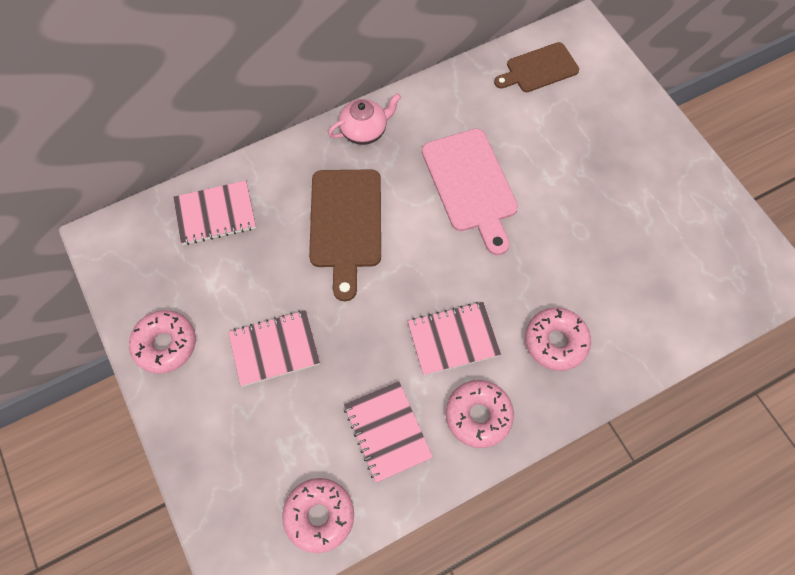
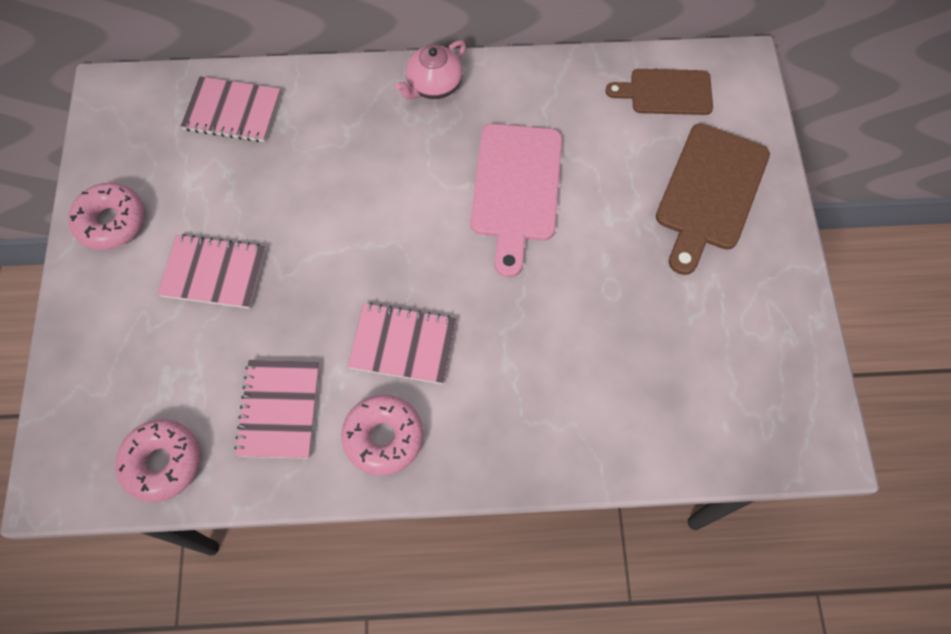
camera: 25 degrees right, 0 degrees up
(346, 224) = (359, 175): brown cutting board -> brown cutting board (710, 192)
(364, 131) = (433, 86): pink teapot -> pink teapot turned 135 degrees clockwise
(555, 342) = (513, 397): pink donut -> none

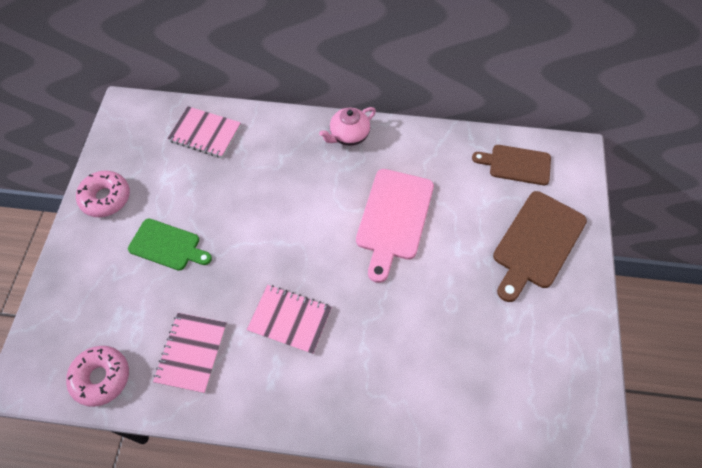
camera: 10 degrees right, 5 degrees down
(214, 273) = (167, 245): pink notebook -> green cutting board
(383, 437) = (262, 387): pink donut -> none

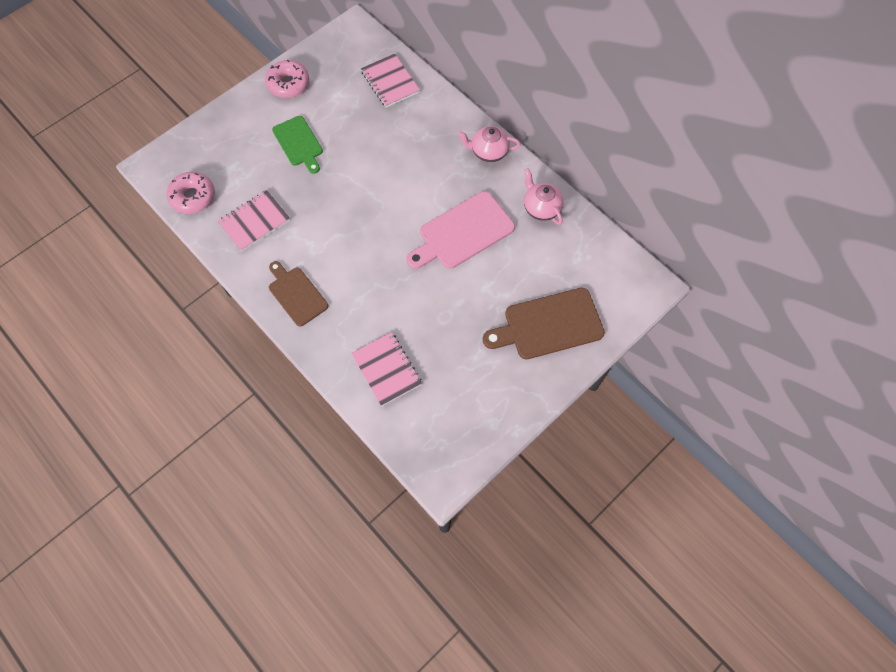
camera: 40 degrees right, 5 degrees up
(290, 320) = (330, 247): pink notebook -> pink notebook (386, 370)
(435, 152) = (541, 208): none -> pink teapot
(516, 164) = (593, 260): brown cutting board -> brown cutting board (296, 294)

